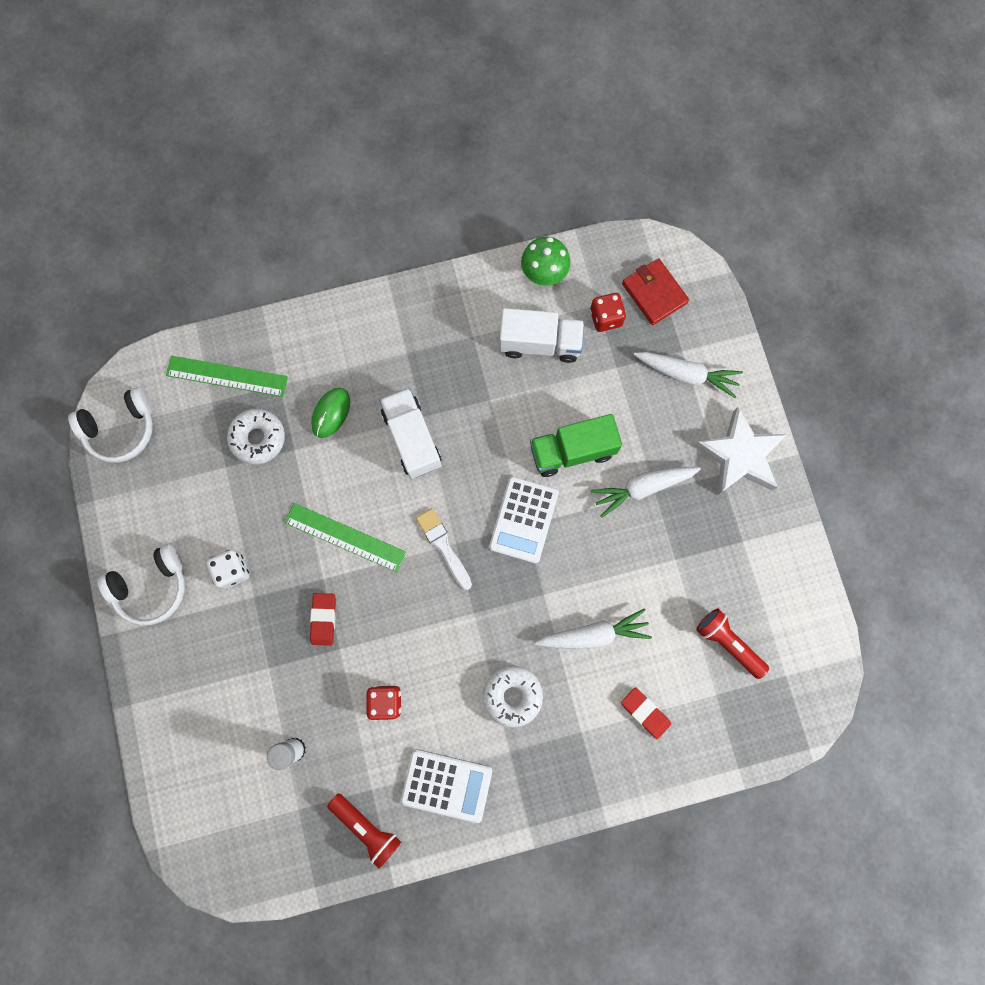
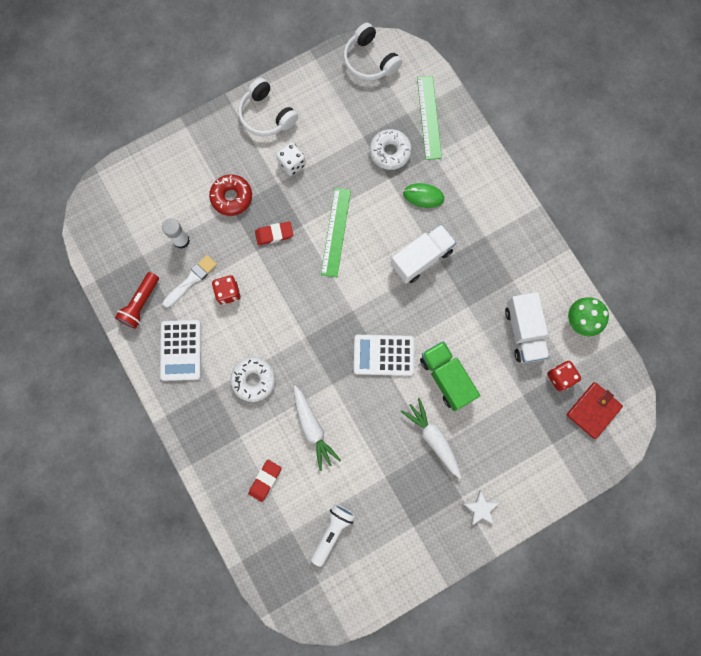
camera: 75 degrees right, 0 degrees up
(254, 664) = (231, 197): none -> red donut
(443, 546) = (348, 302): white brush -> white brush (191, 280)
(686, 375) = (534, 451): white carrot -> none
(728, 643) = (332, 532): red flashlight -> white flashlight
(739, 456) = (480, 509): white star -> white star, size x0.50

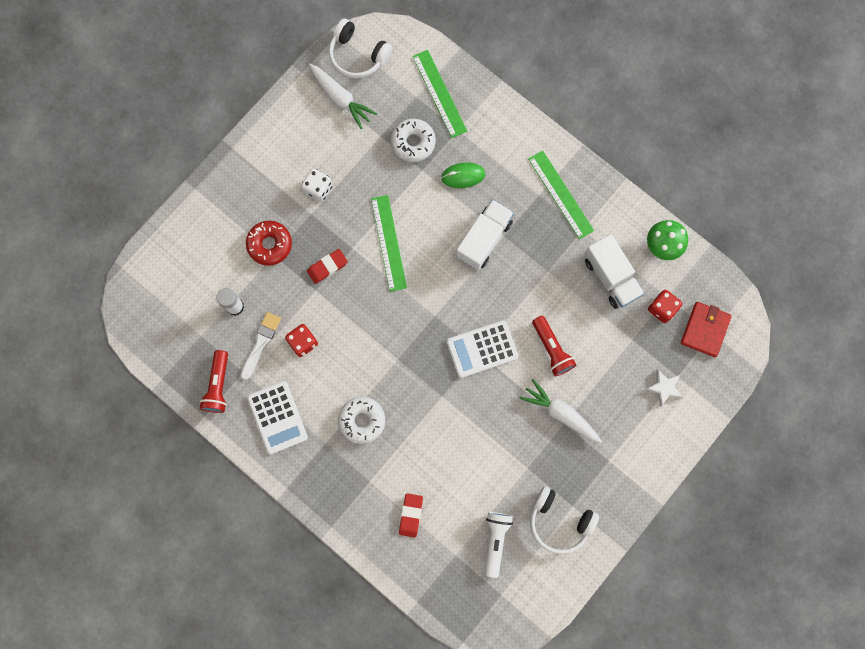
camera: 20 degrees left, 0 degrees up
(266, 115) = (273, 148): white headphones -> white headphones (559, 521)
(312, 428) = (438, 447): white carrot -> white carrot (340, 98)
(446, 378) = (552, 349): green truck -> red flashlight
(480, 509) = (631, 465): white star -> white star (664, 388)
(505, 242) = (560, 194): none -> green ruler

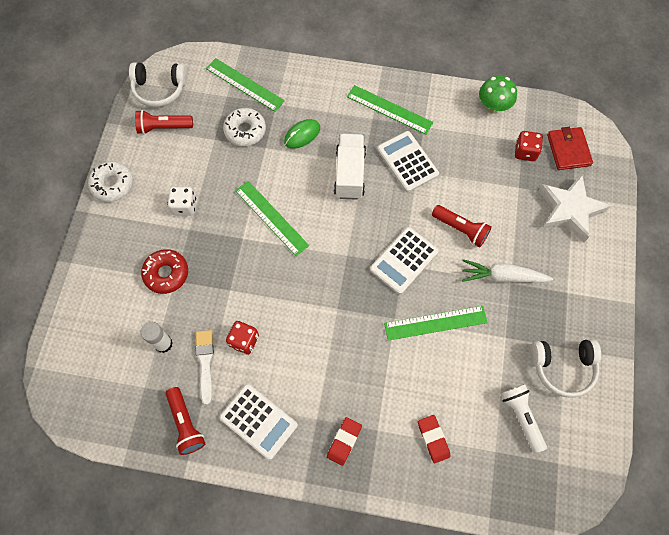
camera: 30 degrees left, 10 degrees down
(327, 267) = (229, 265): red eraser -> red eraser (344, 441)
(340, 98) = (163, 127): white carrot -> red flashlight
(362, 420) = (338, 379): white donut -> white donut (112, 185)
(474, 420) = (435, 323): none -> green ruler
(544, 257) = (407, 162): none -> white calculator
(611, 277) = (469, 149): white truck -> none
(664, 388) = (569, 210): white star -> white star, size x1.99

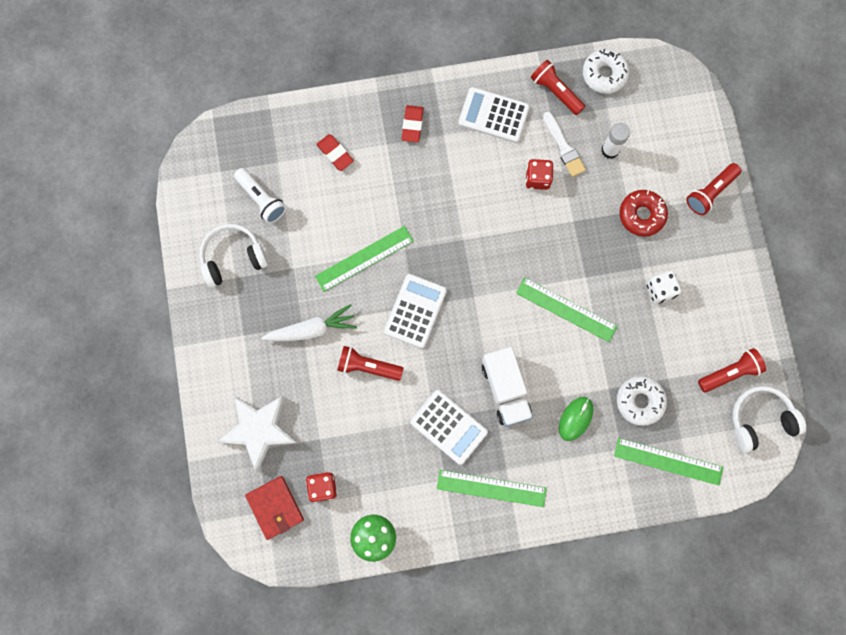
camera: 160 degrees right, 10 degrees up
(95, 272) = (710, 192): none -> red flashlight
(112, 185) = (745, 287): white donut -> white donut (604, 74)

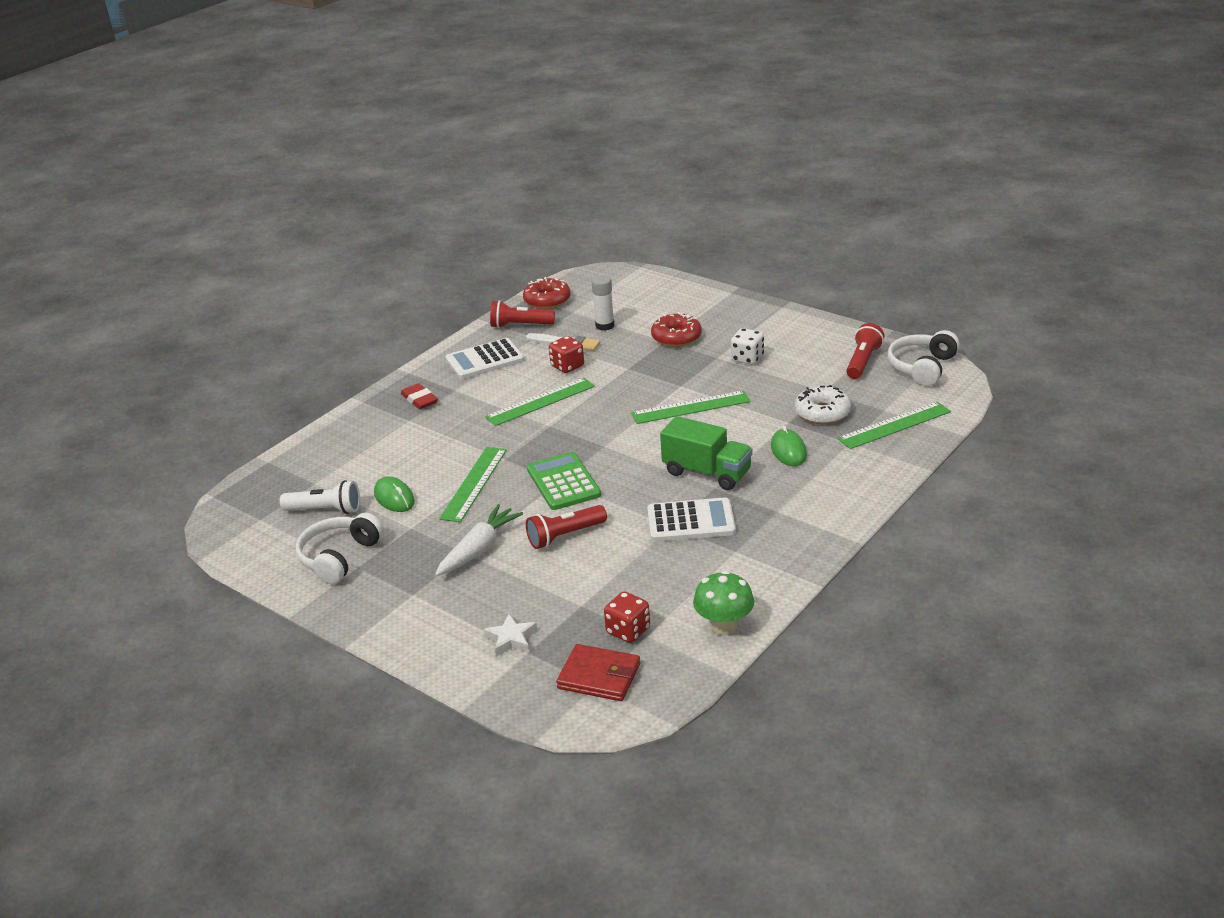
camera: 40 degrees left, 45 degrees down
(259, 430) = (511, 639): white star -> white star, size x0.50
(308, 226) = (394, 498): none -> green mouse
(335, 153) = (366, 449): red eraser -> none
(415, 311) = (563, 482): white calculator -> green calculator
(491, 488) = (782, 529): green ruler -> green ruler (540, 402)
(505, 389) = (707, 473): white truck -> green truck
(604, 74) = (547, 300): white donut -> red donut
(710, 192) = (710, 302): red flashlight -> none

